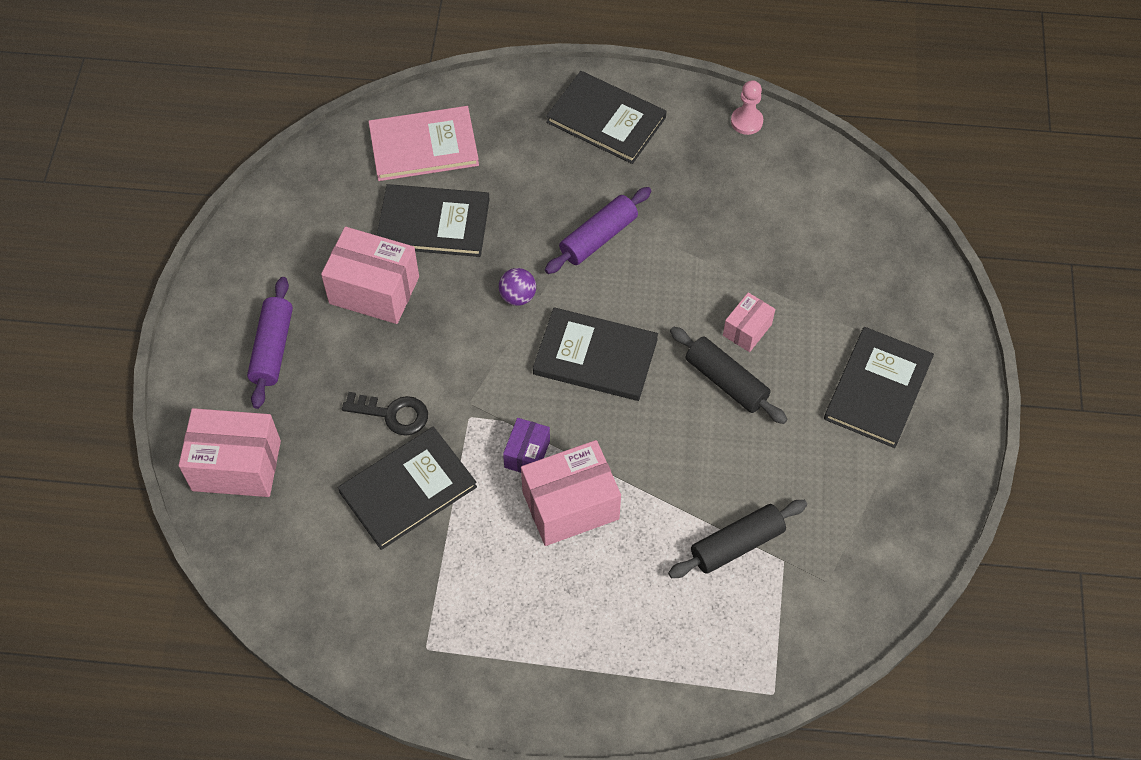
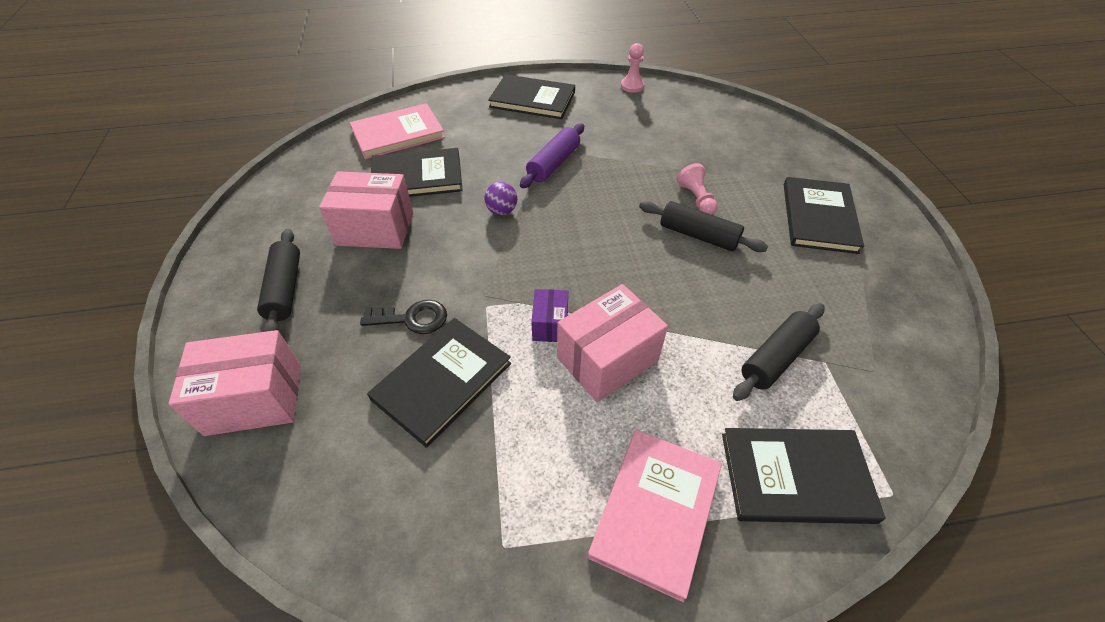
camera: 15 degrees left, 10 degrees down
(273, 348) = (285, 289): purple rolling pin -> black rolling pin
(561, 654) = (656, 511): none -> pink book
(595, 356) = (582, 239): black book -> black book (796, 476)
(747, 330) = (696, 199): pink box -> pink pawn

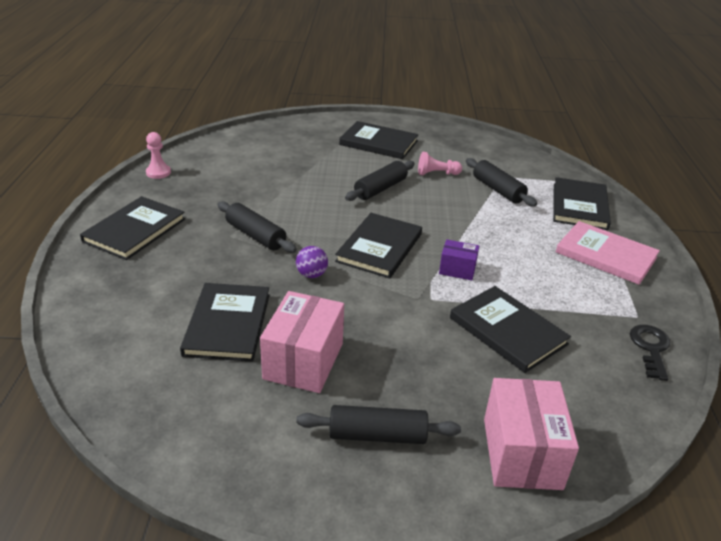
camera: 80 degrees left, 15 degrees down
(398, 134) = (130, 333): pink book -> none
(412, 318) = (437, 343): black key -> black key (650, 348)
(553, 163) = (255, 235): purple rolling pin -> black rolling pin
(569, 252) = (379, 247): none -> black book
(607, 359) = (493, 250): pink box -> none
(696, 199) = (339, 180): pink pawn -> pink pawn (436, 174)

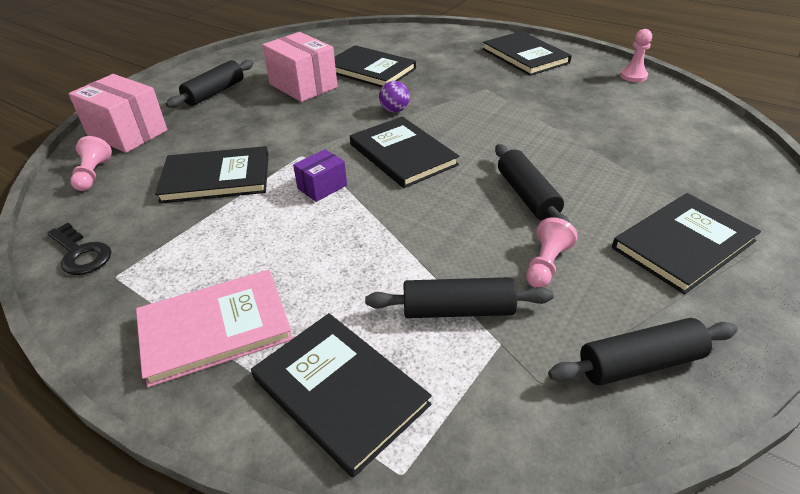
camera: 125 degrees right, 5 degrees up
(255, 235) = (478, 99): black rolling pin -> black rolling pin (639, 363)
(595, 420) = (93, 174): none -> pink pawn

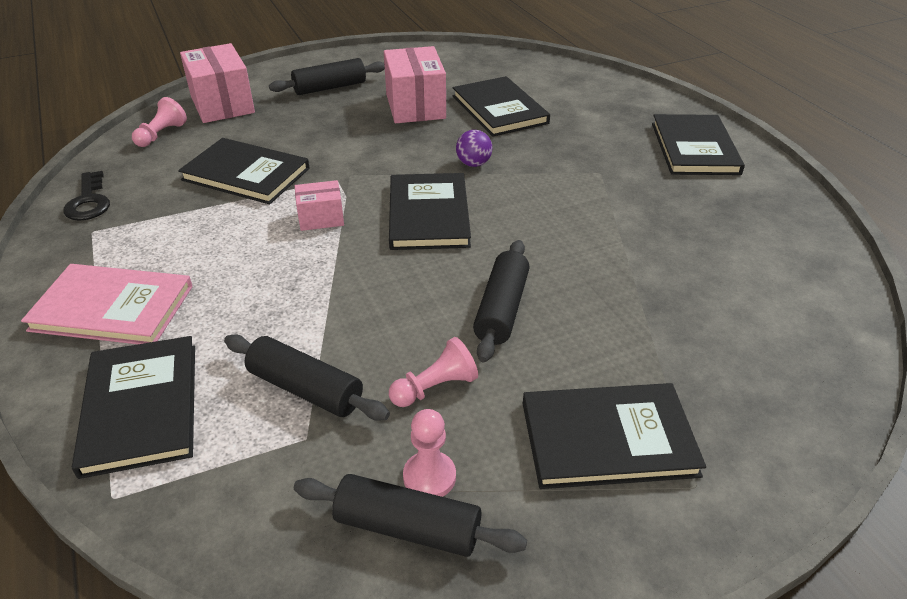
camera: 30 degrees right, 0 degrees up
(322, 187) = (321, 218): purple box -> pink box
(633, 76) = (806, 219): pink pawn -> pink pawn (429, 477)

